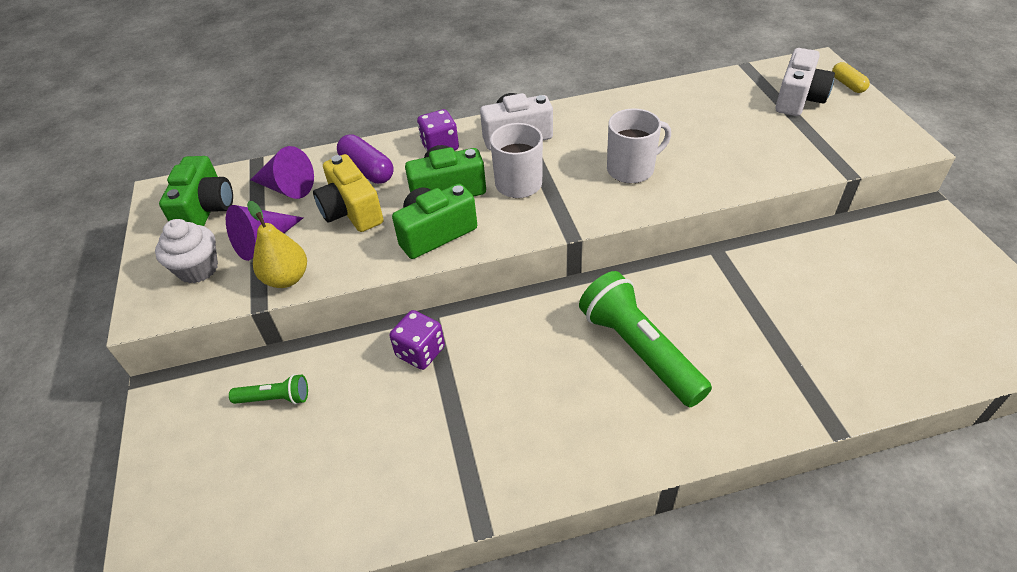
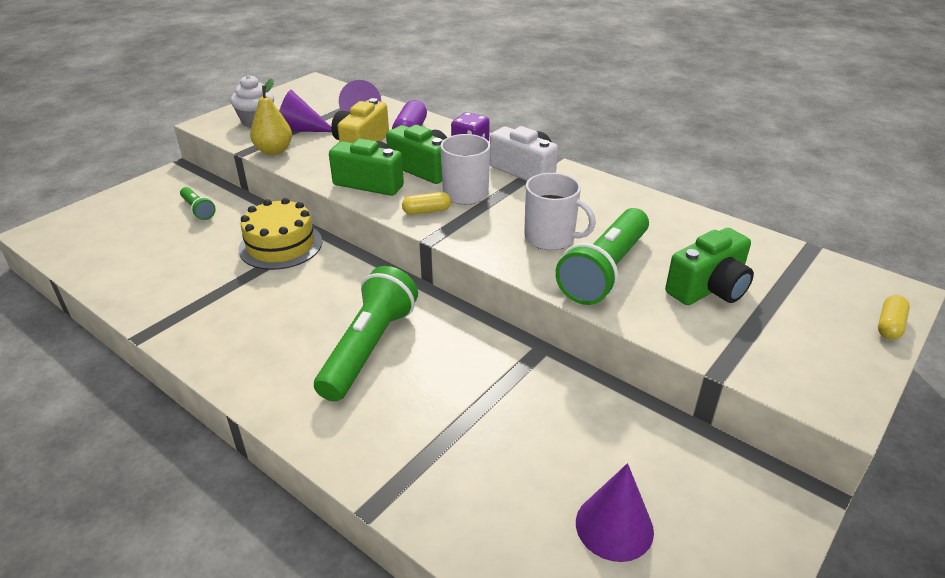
camera: 50 degrees right, 10 degrees down
(206, 210) = (311, 101): green camera -> green camera (708, 288)
(420, 352) = (281, 245): purple dice -> yellow cake
(523, 218) = (427, 211): none -> yellow capsule
(698, 164) = (605, 271): none -> green flashlight
(798, 99) = (804, 298): white camera -> none
(916, 303) = (614, 526): none -> purple cone

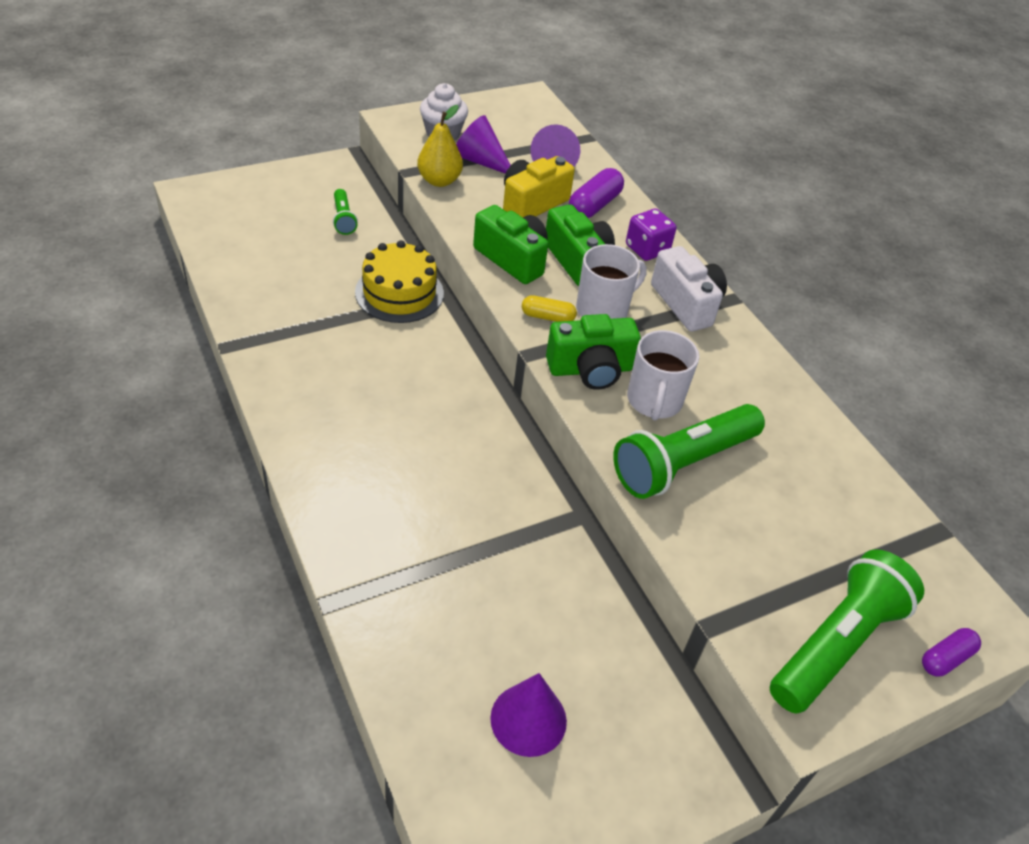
camera: 20 degrees right, 10 degrees up
(369, 348) = (418, 443): green flashlight -> green flashlight (836, 644)
(551, 238) = (654, 401): white mug -> white mug turned 45 degrees clockwise
(708, 288) = (778, 530): green camera -> green camera (590, 369)
(889, 325) = (945, 658): yellow capsule -> purple capsule

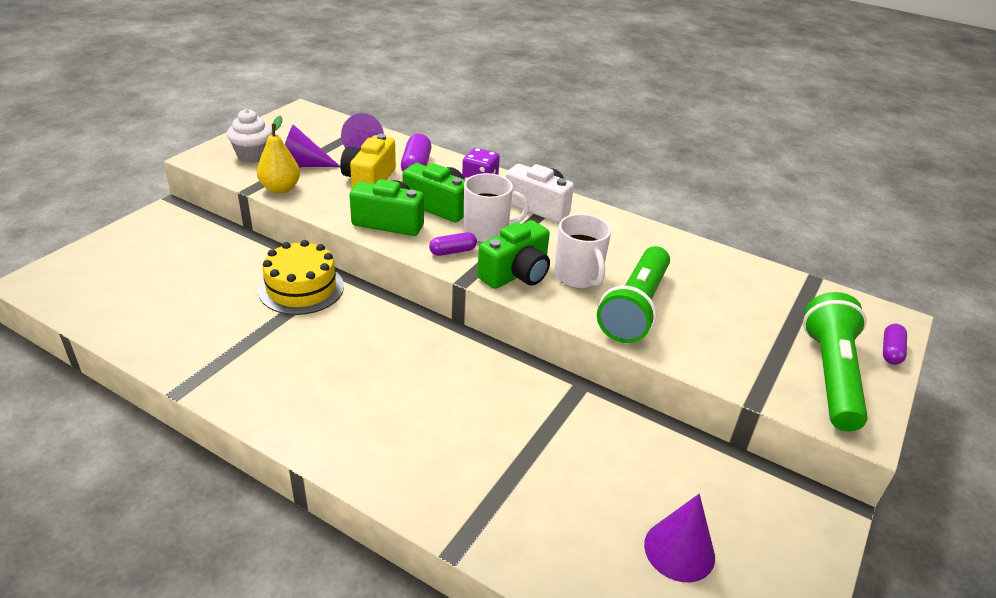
camera: 30 degrees left, 10 degrees down
(343, 219) = (203, 252): green flashlight -> none
(547, 317) = (453, 251): yellow capsule -> purple capsule
(603, 310) = (487, 231): white mug -> white mug turned 60 degrees clockwise

